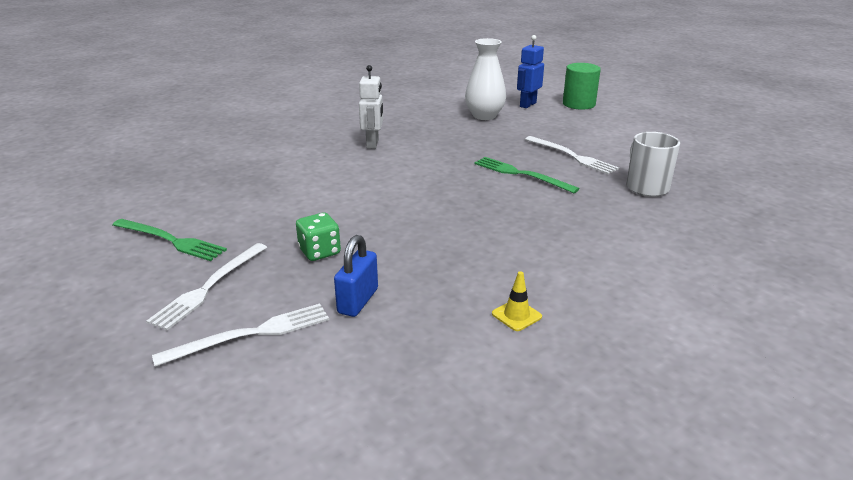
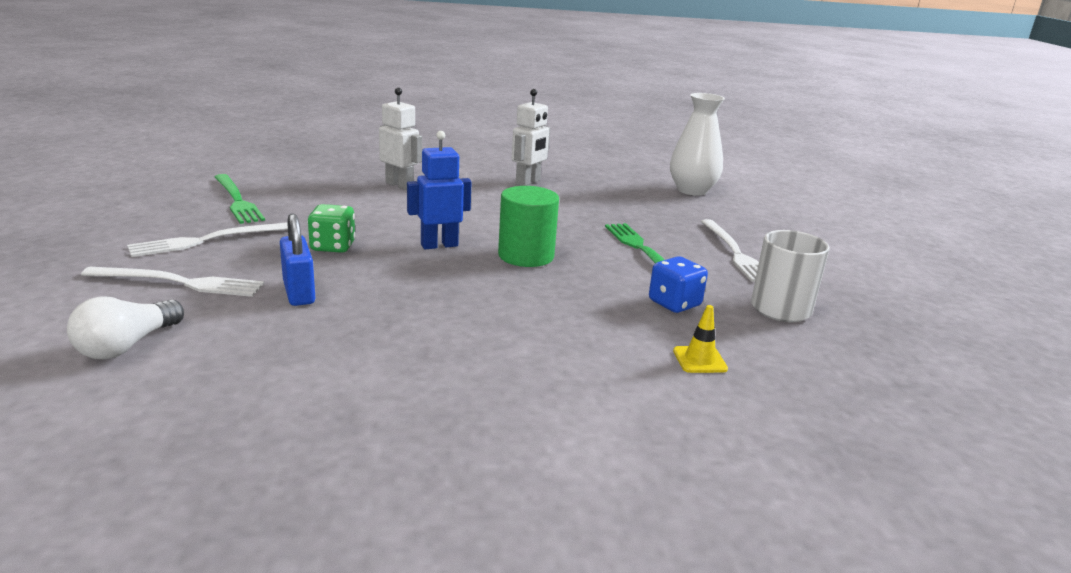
camera: 30 degrees right, 5 degrees down
(284, 178) = (400, 185): none -> white robot
(303, 406) = (127, 346): none -> white light bulb
(358, 301) = (299, 292): blue padlock -> blue padlock turned 75 degrees counterclockwise
(516, 315) = (417, 360): yellow traffic cone -> yellow traffic cone (699, 360)
(527, 104) = (764, 194): blue robot -> blue robot (439, 245)
(578, 104) = (834, 209): green cylinder -> green cylinder (526, 256)
(592, 207) = (674, 303): none -> blue dice

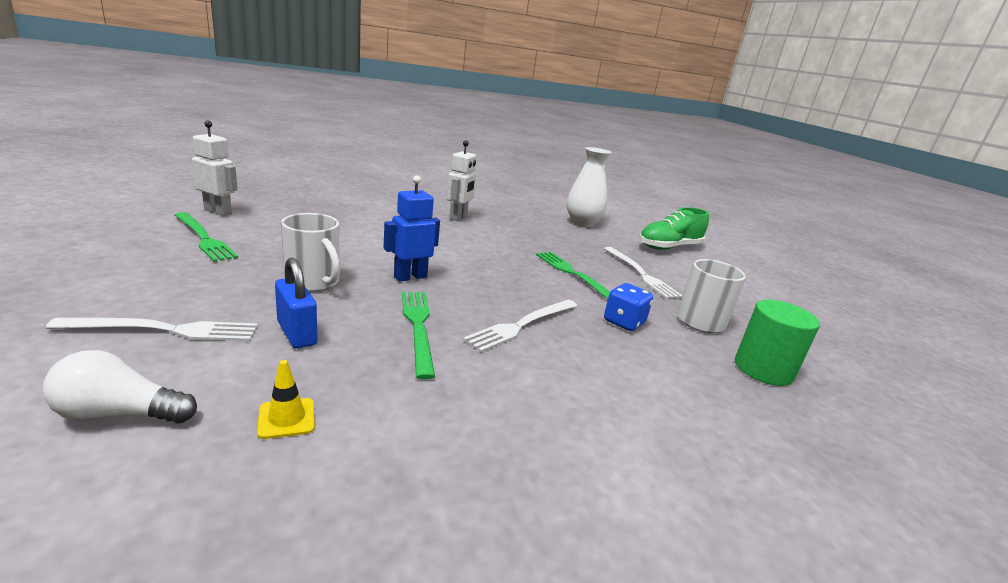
camera: 15 degrees left, 0 degrees up
(127, 346) = (119, 414): white light bulb -> white light bulb turned 75 degrees clockwise
(208, 240) = (185, 281): white fork -> white fork (522, 325)
(333, 246) = (313, 282): green dice -> white mug
(400, 185) = (353, 221): white robot -> white robot (218, 212)
(425, 294) = (418, 327): none -> green fork
(526, 256) = (487, 284): green cylinder -> green cylinder (763, 369)
(699, 360) = (672, 375): yellow traffic cone -> yellow traffic cone (286, 418)
(799, 222) = (669, 247): none -> green shoe

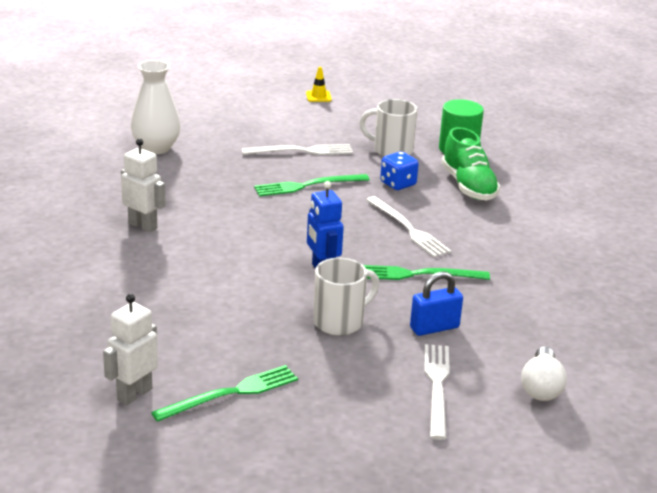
camera: 75 degrees left, 5 degrees up
(286, 418) = (536, 328): yellow traffic cone -> yellow traffic cone (318, 96)
(669, 247) = (230, 117): green shoe -> green shoe (468, 186)

